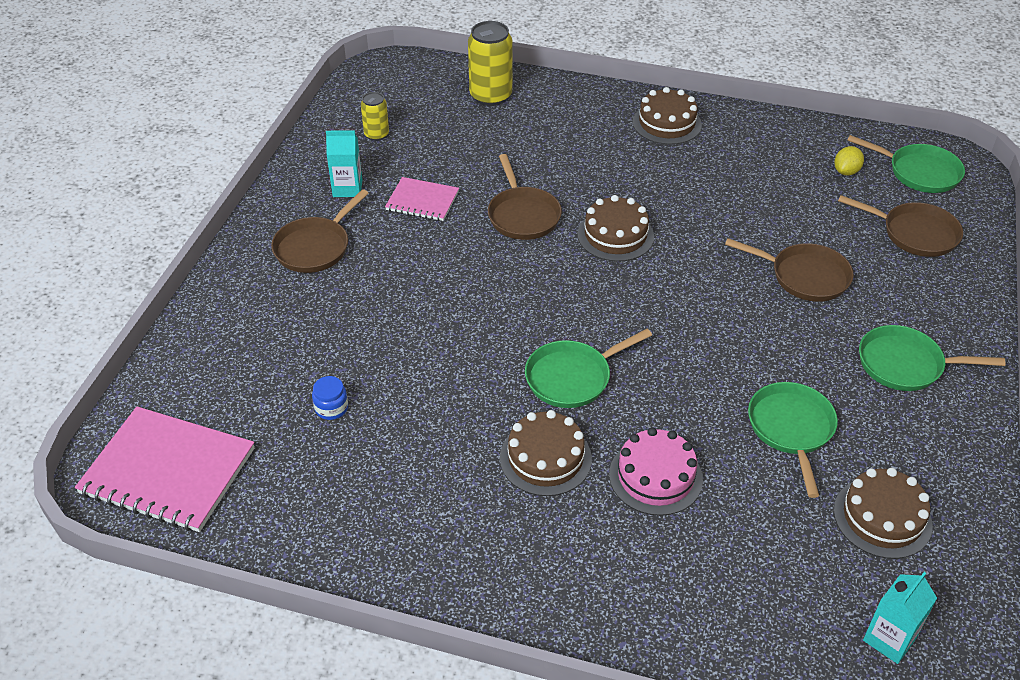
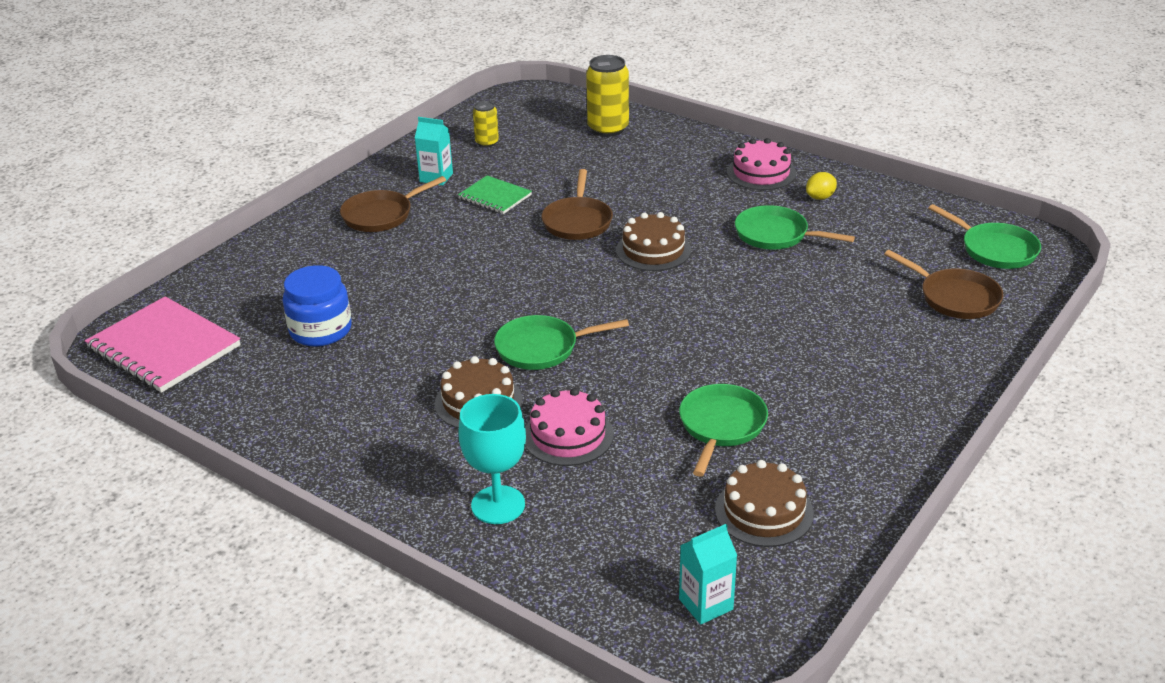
camera: 20 degrees right, 10 degrees down
(331, 408) = (320, 330): blue jar -> blue jar, size x2.03
(422, 201) = (495, 197): pink notebook -> green notebook
(634, 579) = (498, 505): none -> turquoise goblet
(667, 123) = (761, 173): brown cake -> pink cake
(804, 276) = (816, 312): brown pan -> none
(846, 171) = (917, 237): yellow lemon -> yellow lemon (820, 197)
(906, 364) = (871, 399): green pan -> green pan (776, 235)

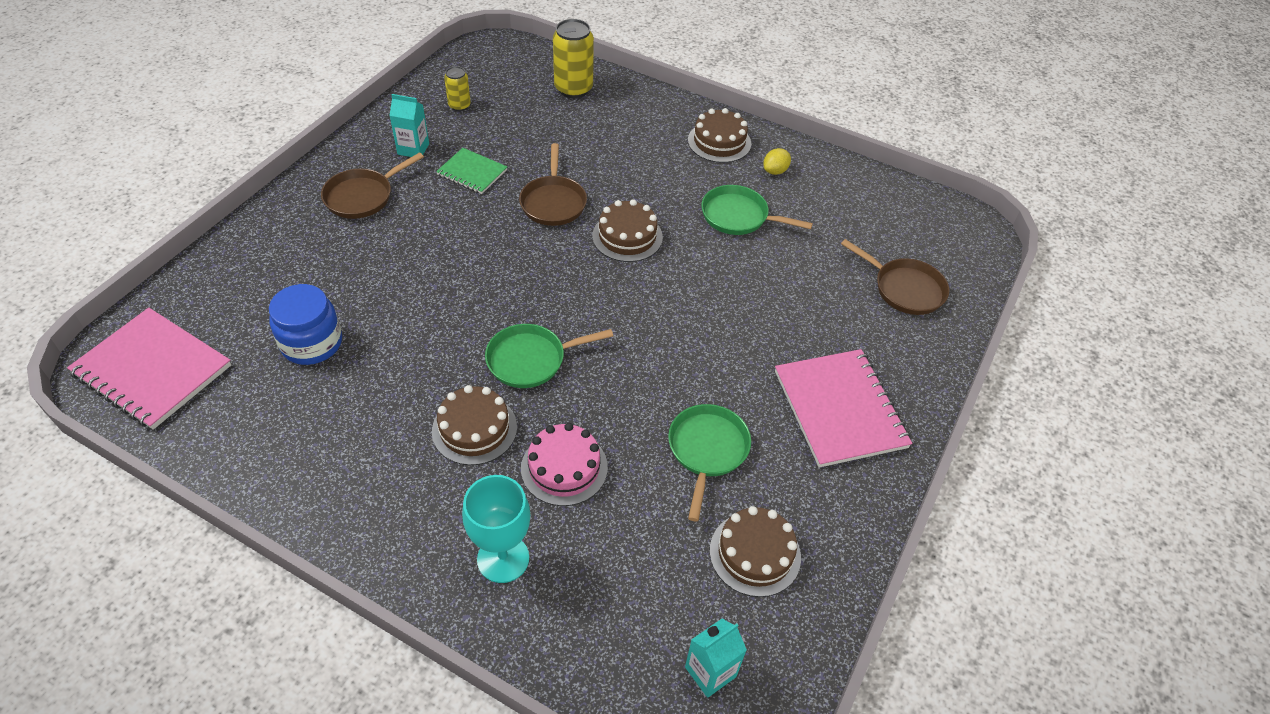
camera: 10 degrees left, 15 degrees up
(761, 173) = (719, 142): pink cake -> brown cake
(870, 396) = (839, 409): none -> pink notebook
(994, 249) = (934, 231): green pan -> none

